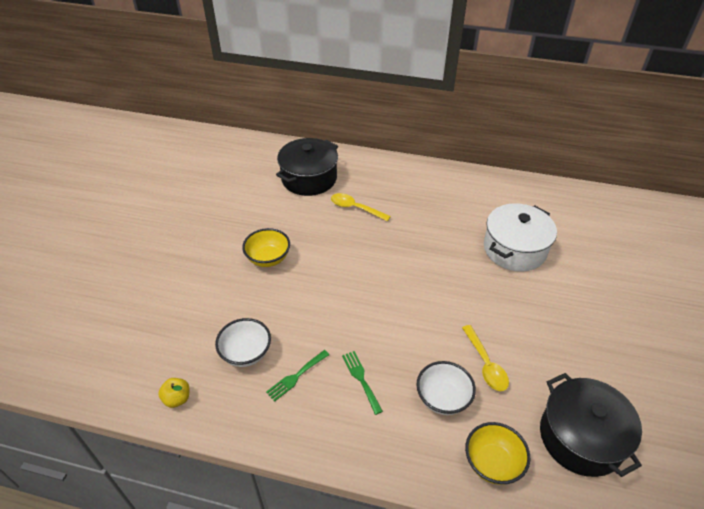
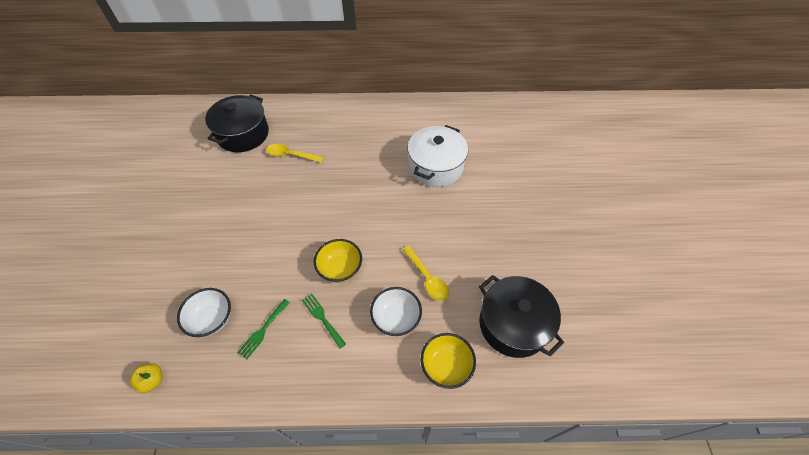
camera: 15 degrees left, 10 degrees up
(268, 258) = (217, 221): yellow bowl -> yellow bowl (340, 269)

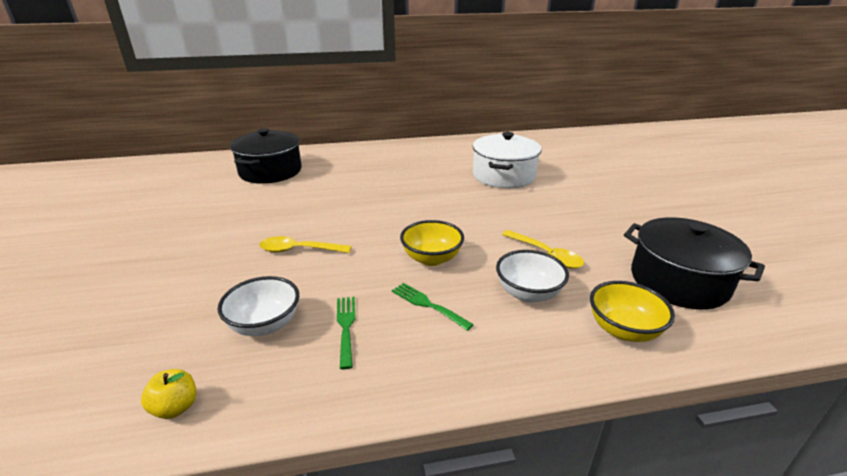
camera: 10 degrees left, 25 degrees down
(263, 330) = (346, 327): green fork -> green fork turned 150 degrees clockwise
(291, 155) = (333, 181): yellow spoon -> yellow spoon (298, 250)

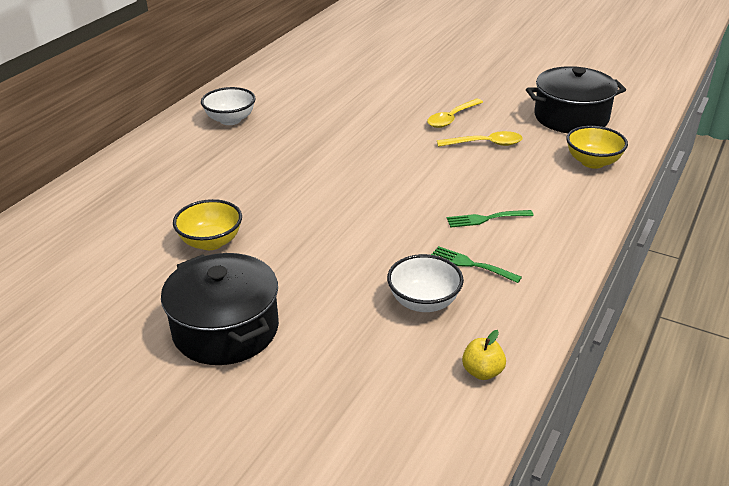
camera: 50 degrees left, 5 degrees up
(270, 171) = (115, 213): black pot -> black pot (226, 329)
(298, 250) = (326, 250): yellow spoon -> yellow spoon (451, 118)
(431, 258) = (428, 191): yellow bowl -> yellow bowl (211, 242)
(503, 176) = (343, 99): white pot -> none
(528, 293) = (520, 174): white bowl -> white bowl (230, 120)

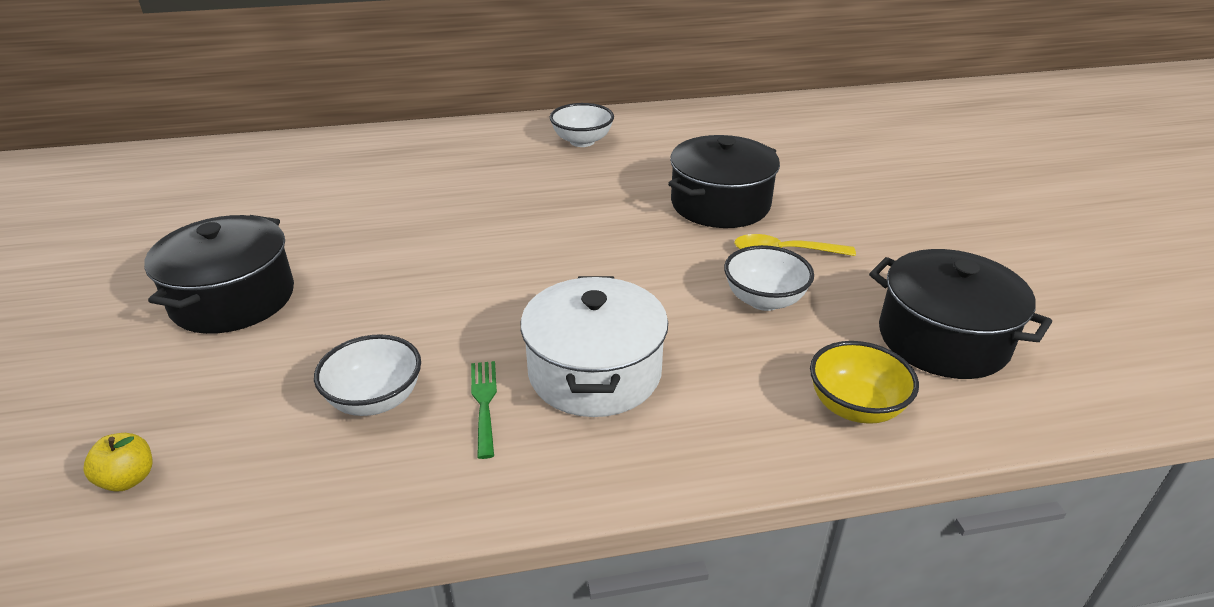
camera: 50 degrees right, 0 degrees up
(211, 242) = (365, 227): yellow bowl -> none
(378, 112) = (720, 204): none -> black pot
(482, 372) = (271, 506): yellow apple -> yellow apple (128, 479)
(485, 144) = (764, 300): yellow spoon -> white bowl
(485, 219) = (594, 372): green fork -> white pot

